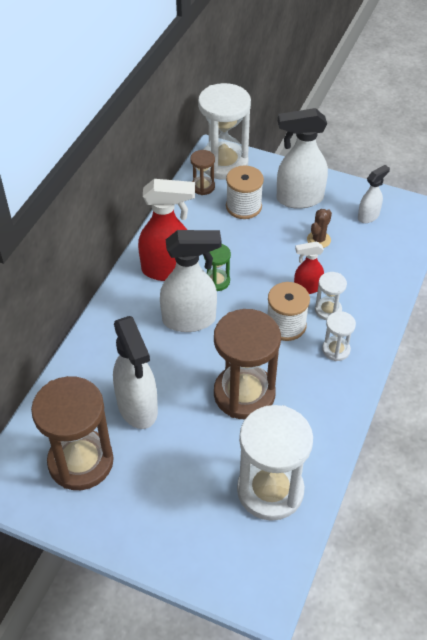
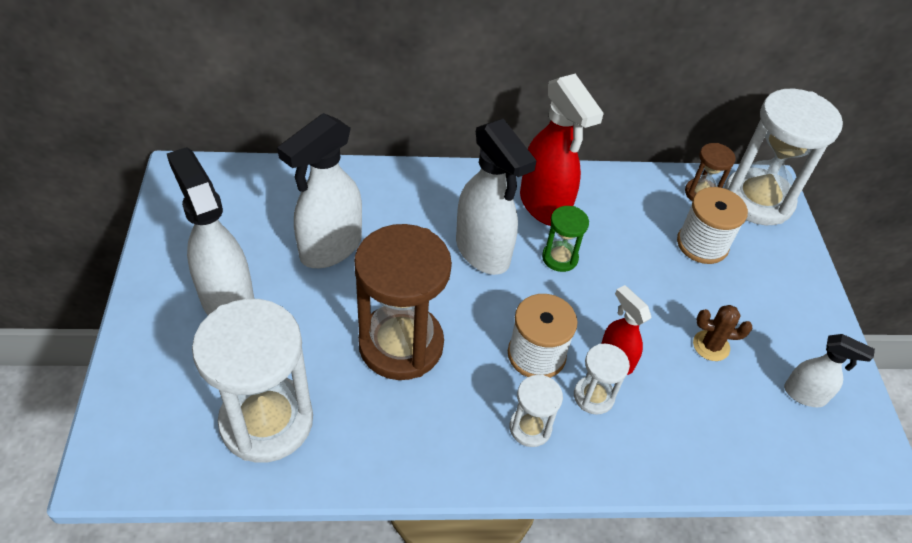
camera: 60 degrees right, 0 degrees up
(81, 462) = (237, 225): brown hourglass -> none
(299, 199) = (766, 299): white spray bottle -> white spray bottle (227, 300)

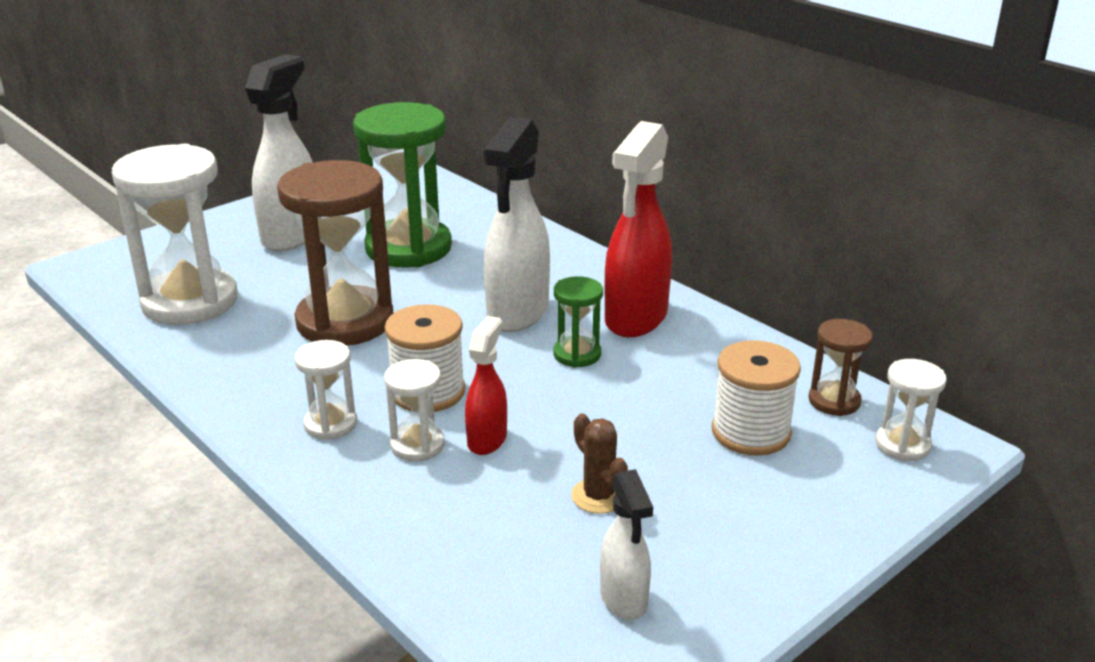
camera: 55 degrees right, 20 degrees down
(330, 248) = (408, 248): white spray bottle -> green hourglass
(757, 200) = (902, 445): white hourglass -> white hourglass, size x0.47

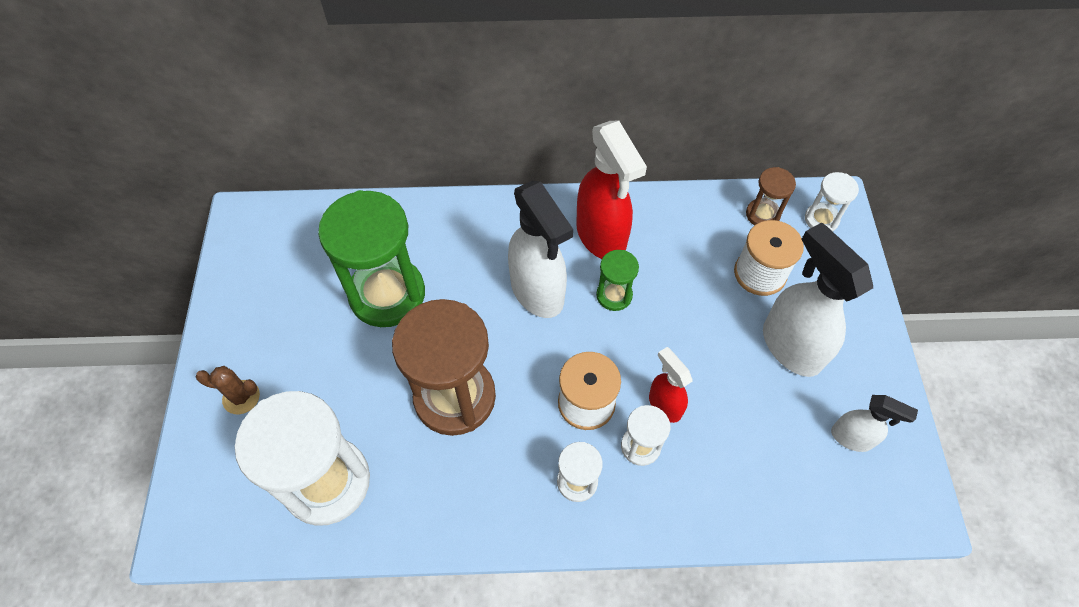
camera: 50 degrees left, 30 degrees up
(292, 235) = (288, 355): white spray bottle -> white spray bottle (790, 346)
(598, 496) = (761, 387): brown cactus -> brown cactus (241, 397)

